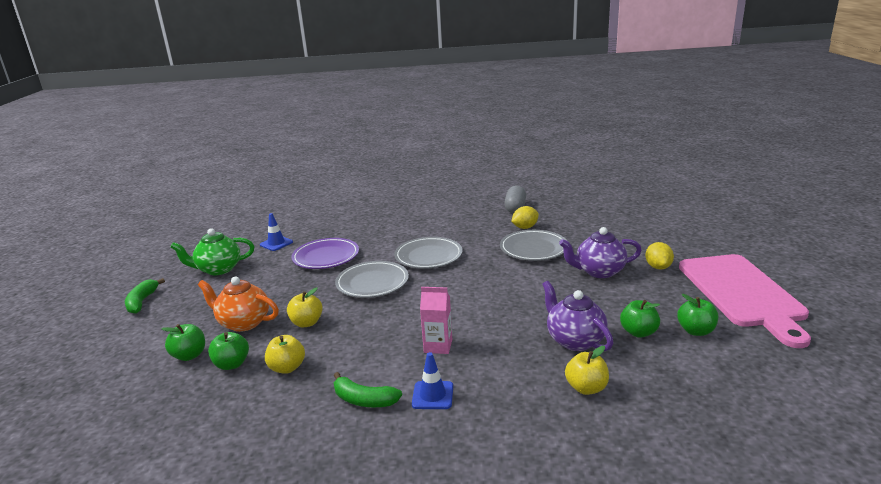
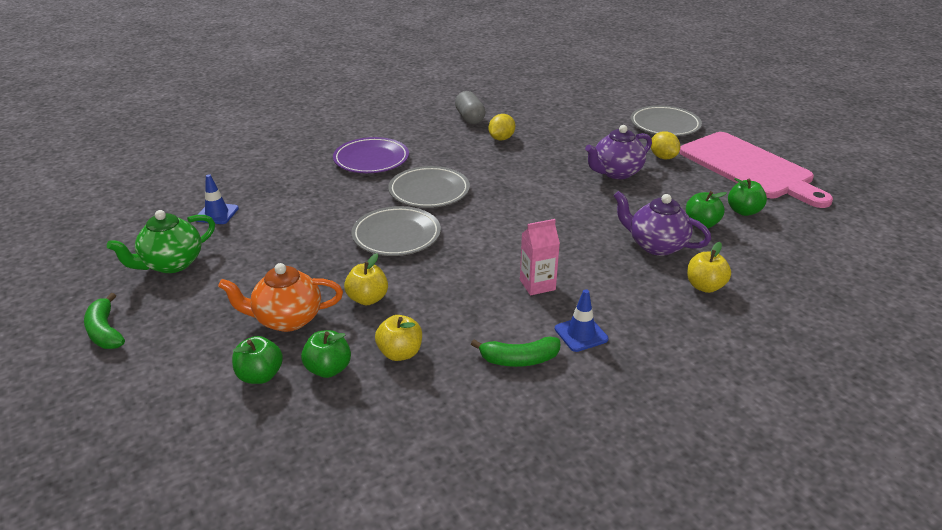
camera: 30 degrees left, 10 degrees up
(326, 257) = (305, 217): purple plate -> purple plate (371, 159)
(533, 249) = (532, 161): grey plate -> grey plate (665, 125)

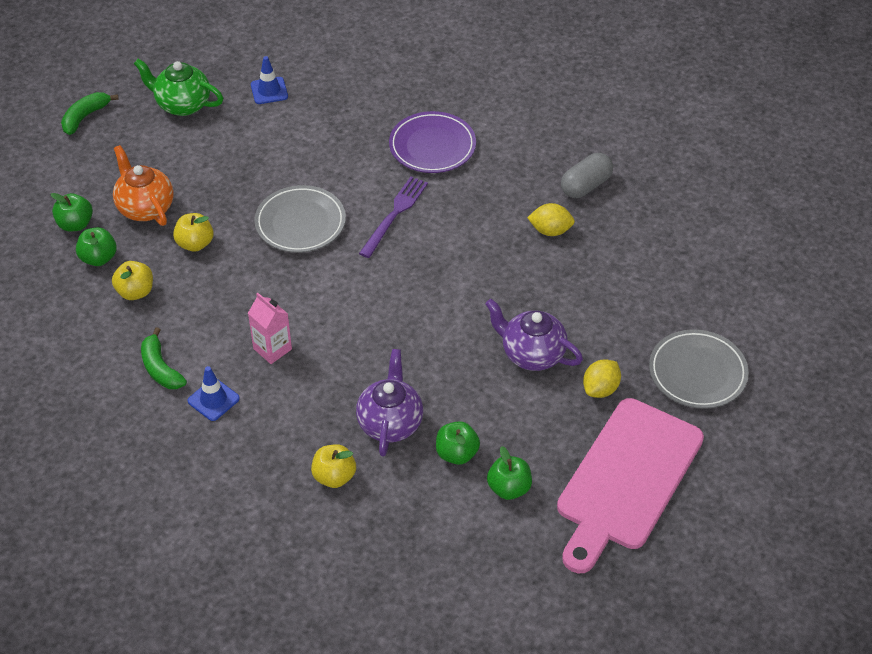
camera: 65 degrees right, 15 degrees up
(429, 191) = (394, 215): grey plate -> purple fork

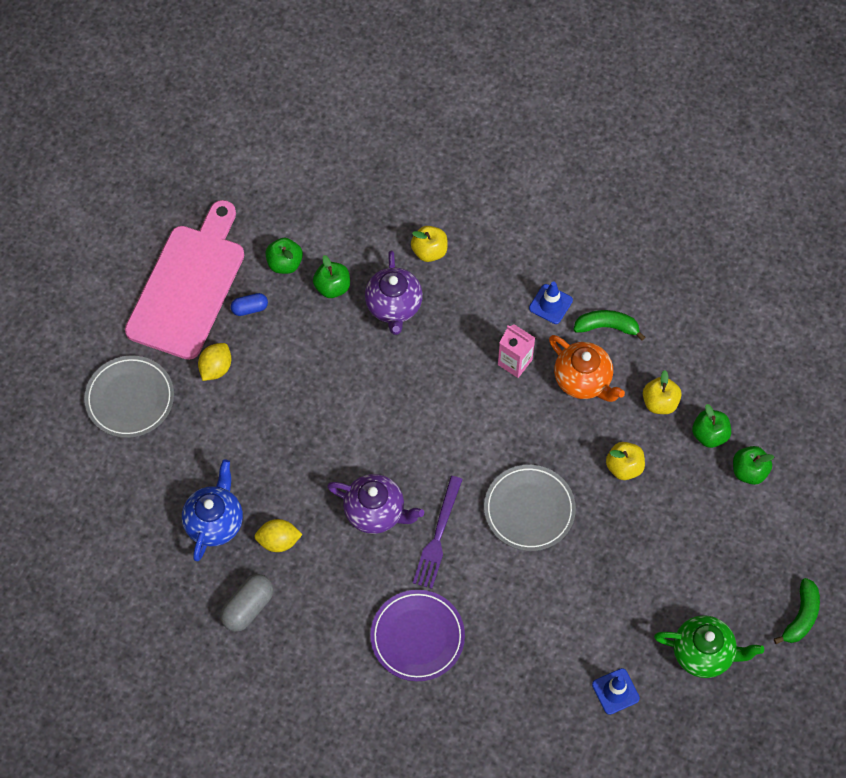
camera: 170 degrees right, 15 degrees up
(145, 208) = (689, 503): orange teapot -> orange teapot (583, 380)
(161, 368) = (606, 327): green banana -> green banana turned 45 degrees counterclockwise
(532, 354) = (281, 394): purple teapot -> purple teapot (376, 512)
(556, 444) = (250, 308): none -> blue capsule
(612, 253) = (215, 522): none -> blue teapot

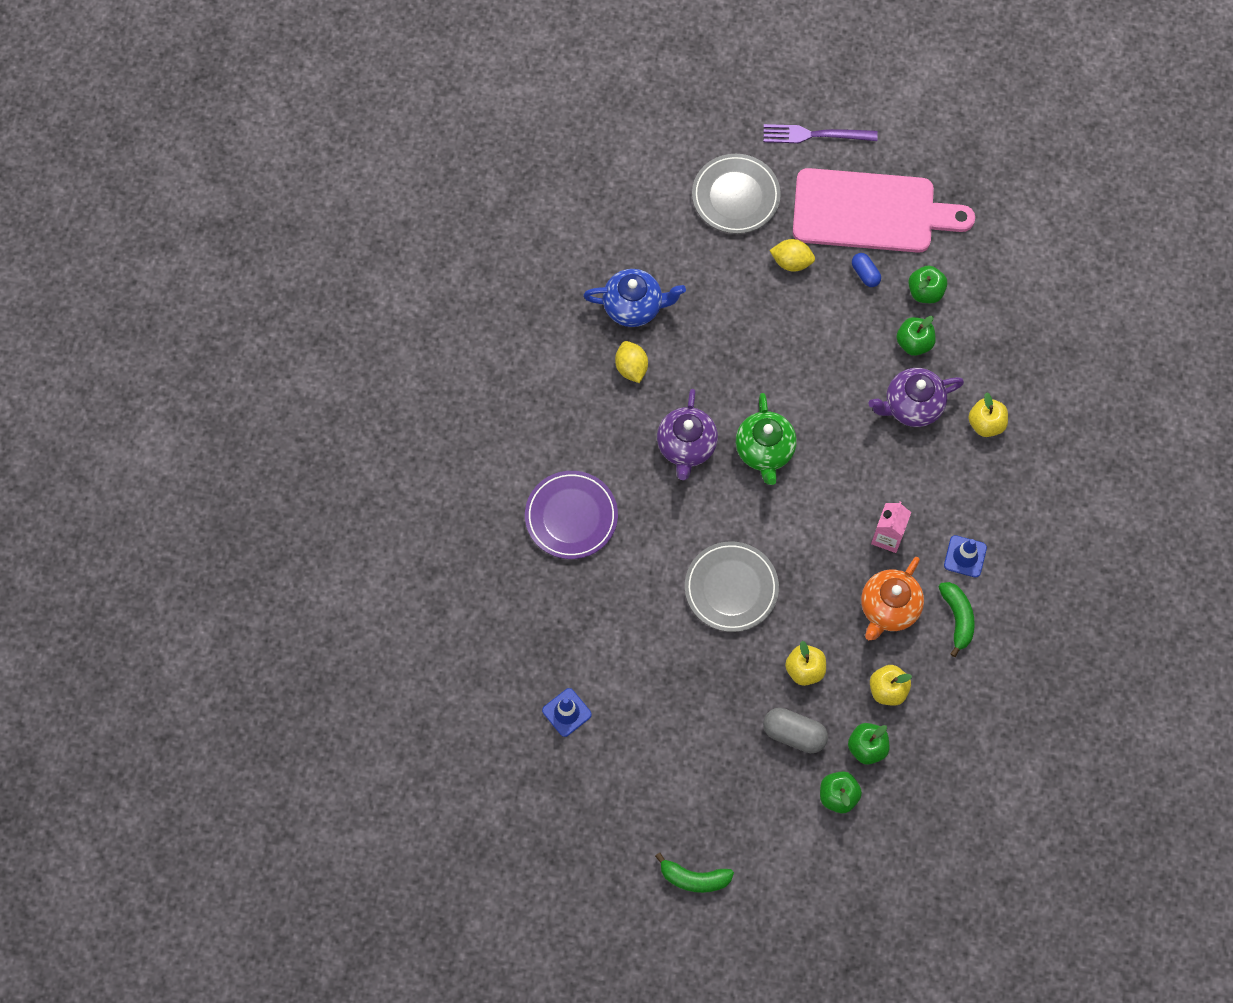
camera: 75 degrees right, 5 degrees up
(248, 607) = (558, 359): grey capsule -> grey capsule (794, 734)
(438, 536) = (678, 509): purple fork -> purple fork (815, 135)
(703, 653) = (628, 789): green teapot -> green teapot (764, 450)

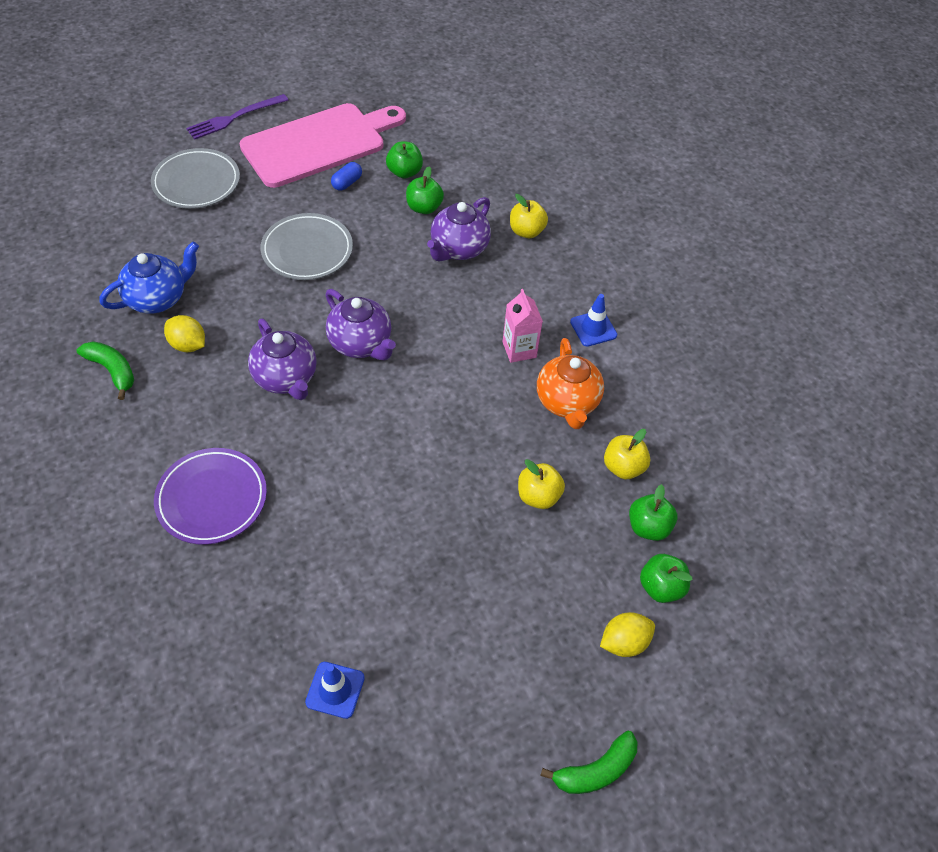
camera: 40 degrees left, 15 degrees down
(731, 588) = (416, 469): grey plate -> grey plate (307, 250)
(764, 450) = (361, 344): green teapot -> purple teapot
(791, 262) = (279, 203): yellow lemon -> yellow lemon (624, 642)
(794, 734) = (575, 558): grey capsule -> none
(865, 274) = (347, 183): blue capsule -> blue capsule turned 75 degrees counterclockwise
(957, 618) = (628, 376): green banana -> green banana (112, 371)

